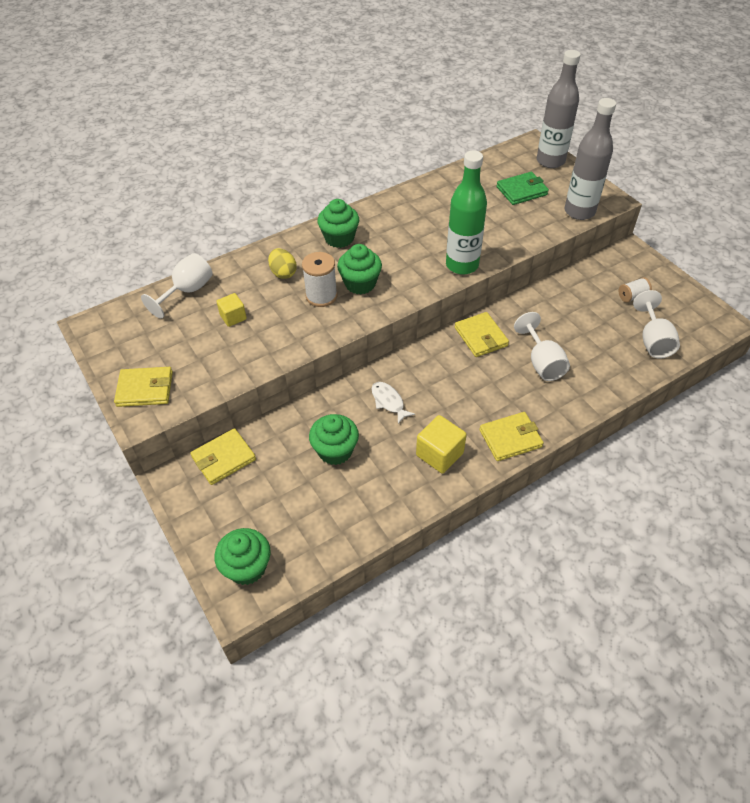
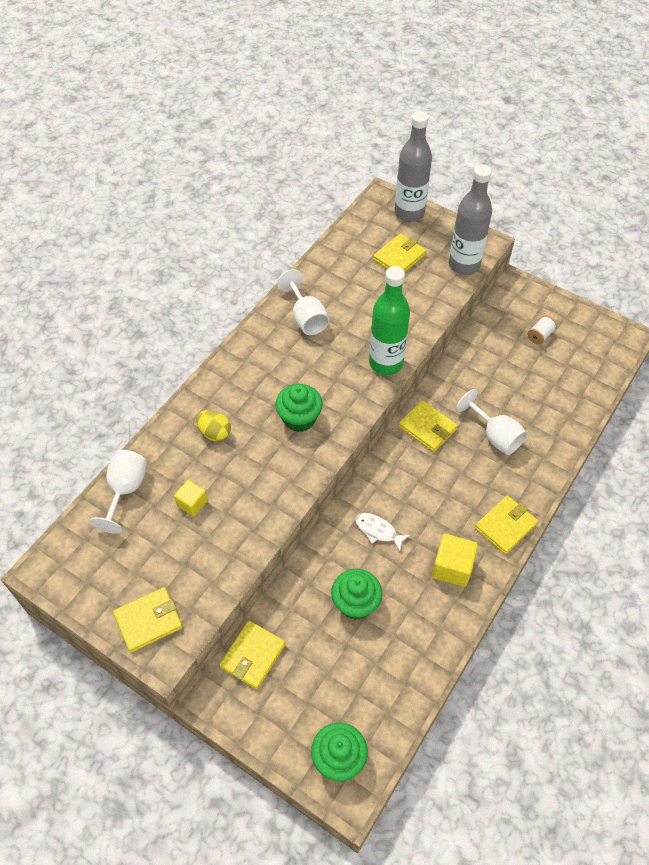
camera: 25 degrees left, 5 degrees up
(321, 296) = (268, 446): white spool -> none
(339, 238) = (250, 372): green cupcake -> none
(521, 191) = (399, 257): green wallet -> yellow wallet
(653, 340) = (578, 377): white goblet -> white goblet (306, 318)

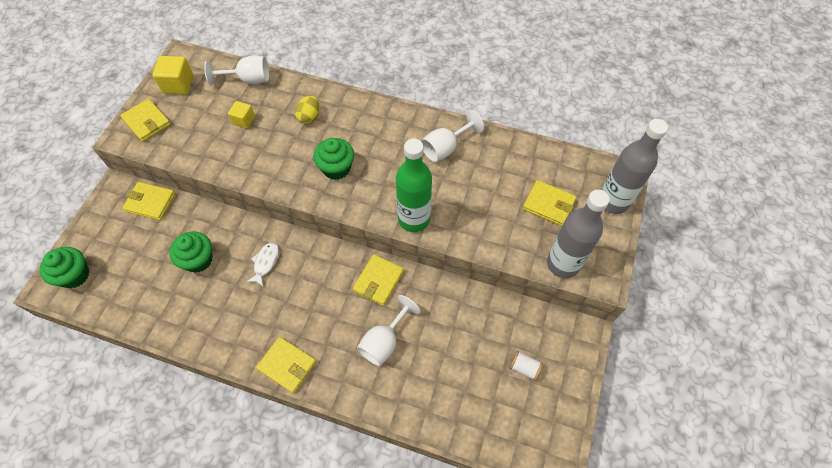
camera: 75 degrees right, 5 degrees up
(452, 567) = (239, 326): yellow cube -> yellow cube (178, 84)

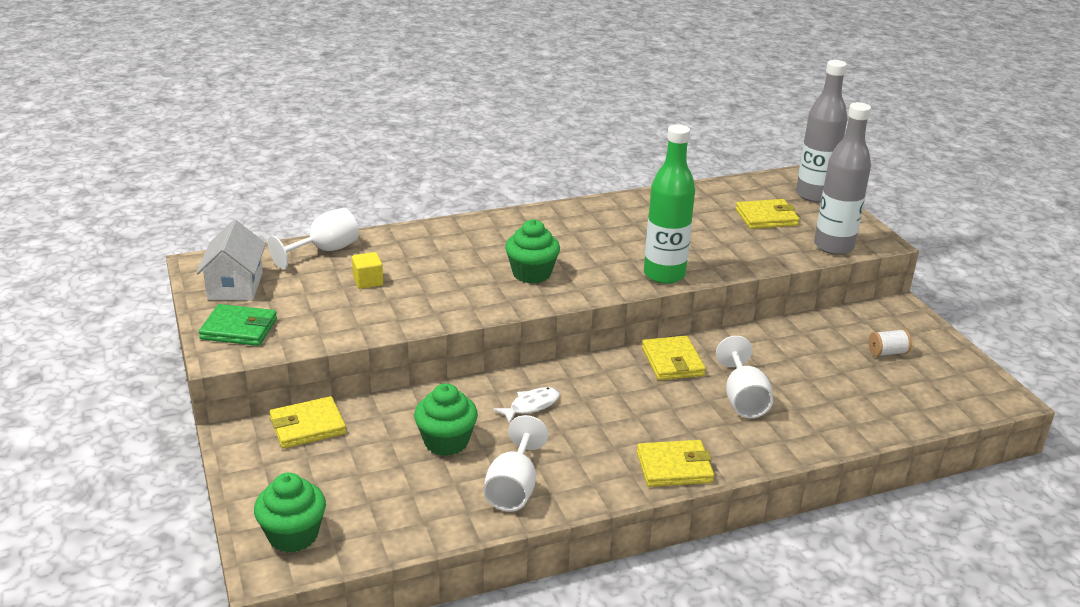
camera: 40 degrees left, 30 degrees down
(147, 122) = (239, 329): yellow wallet -> green wallet
(178, 84) = (235, 286): yellow cube -> white house
(265, 262) = (531, 406): white fish -> white fish turned 75 degrees clockwise
(309, 117) = (443, 251): yellow egg -> none
(445, 148) = (620, 219): white goblet -> white goblet (513, 488)

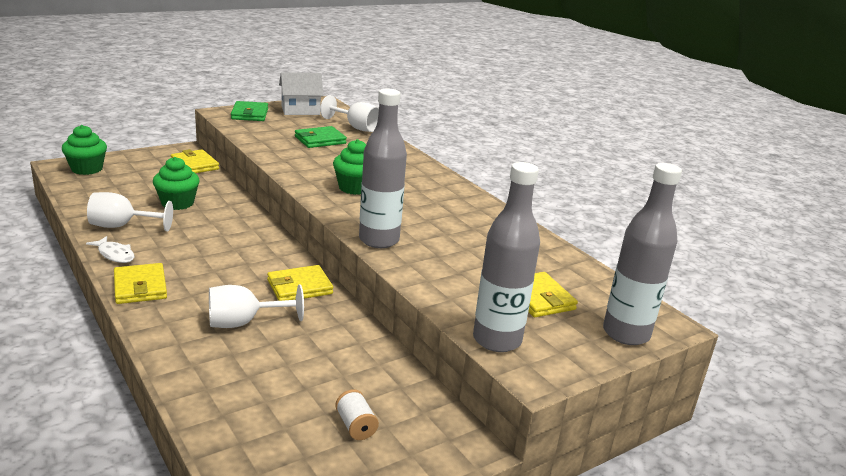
camera: 75 degrees right, 5 degrees down
(368, 281) = (320, 140): yellow cube -> green wallet
(531, 406) = (223, 229): white fish -> white fish (115, 254)
(664, 275) = (379, 240): green bottle -> grey bottle

